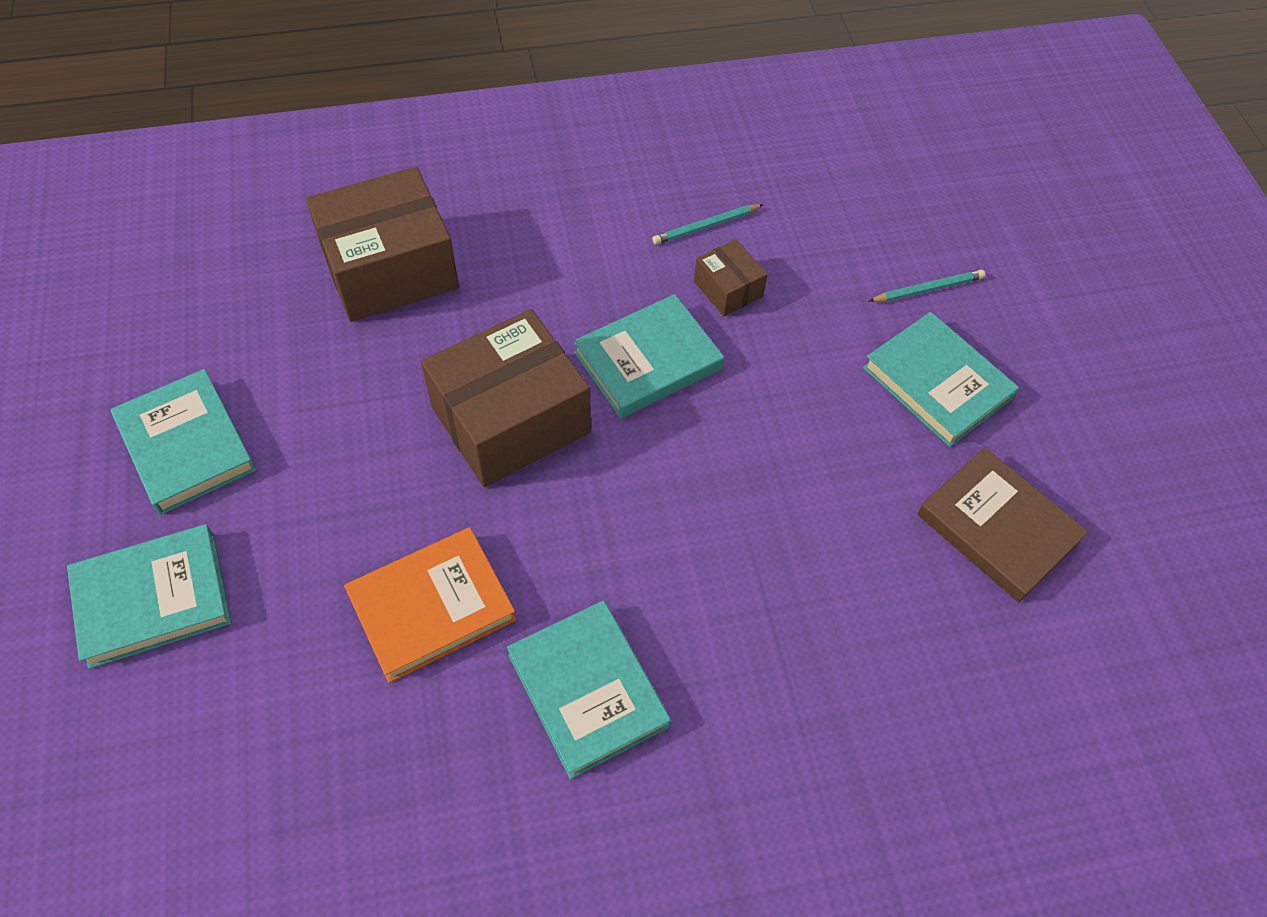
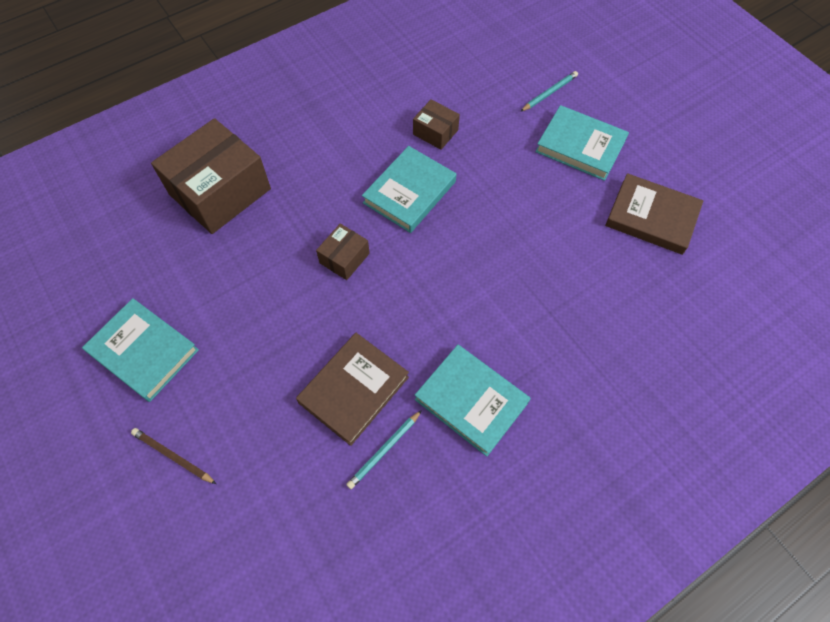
camera: 20 degrees left, 5 degrees up
(153, 599) = (173, 456): turquoise book -> brown pencil
(432, 607) = (354, 390): orange book -> brown book
(510, 420) = (344, 258): brown box -> brown box, size x0.48
(706, 226) = (404, 98): turquoise pencil -> turquoise pencil (384, 450)

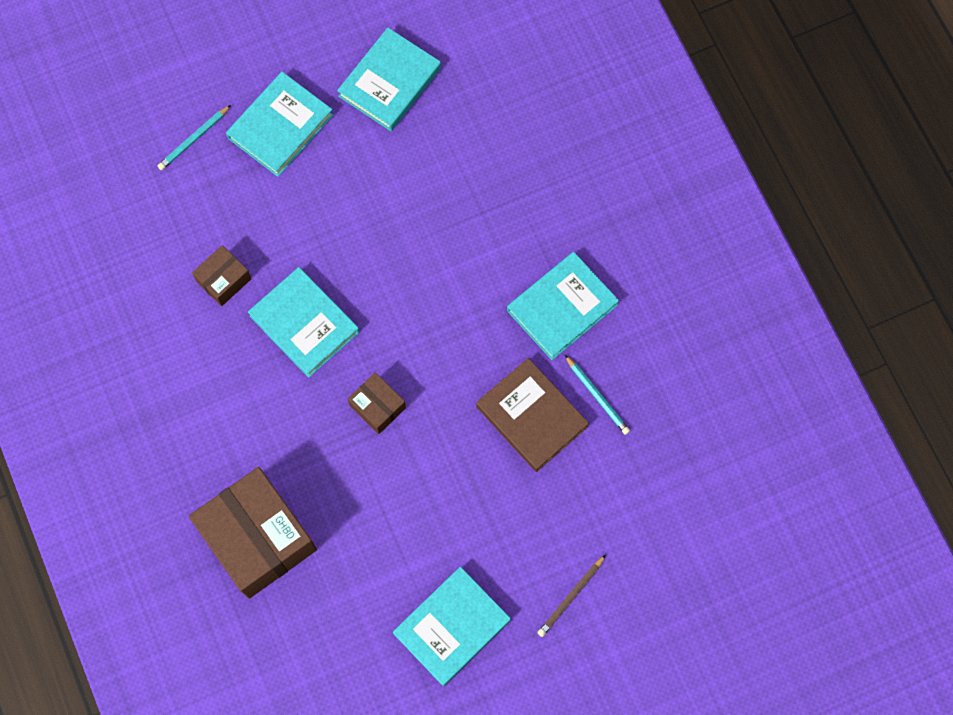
camera: 80 degrees left, 10 degrees up
(549, 93) = (194, 139): turquoise pencil -> turquoise pencil turned 105 degrees counterclockwise
(651, 217) = (390, 82): brown book -> turquoise book

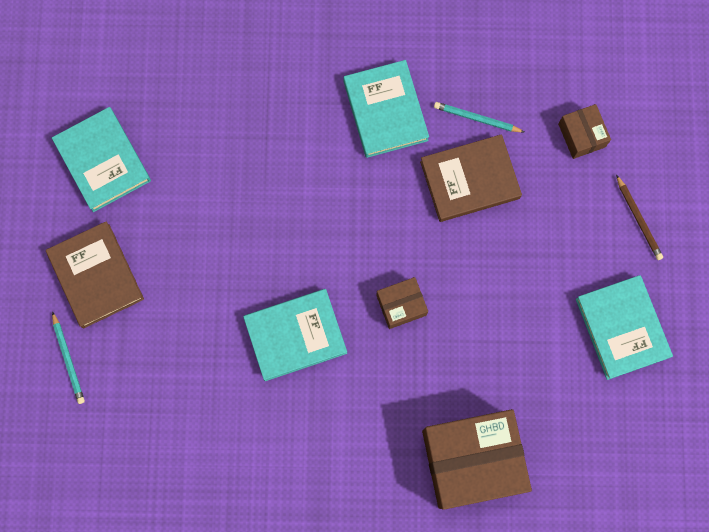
camera: 65 degrees left, 5 degrees up
(224, 280) = (219, 389): brown box -> brown box (581, 135)
(280, 126) = (96, 276): turquoise book -> brown book
(597, 396) = (477, 118): turquoise pencil -> turquoise pencil turned 150 degrees counterclockwise

